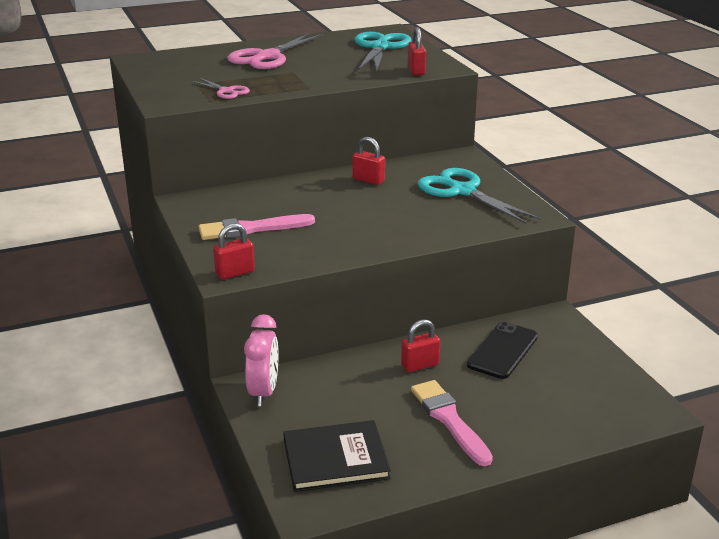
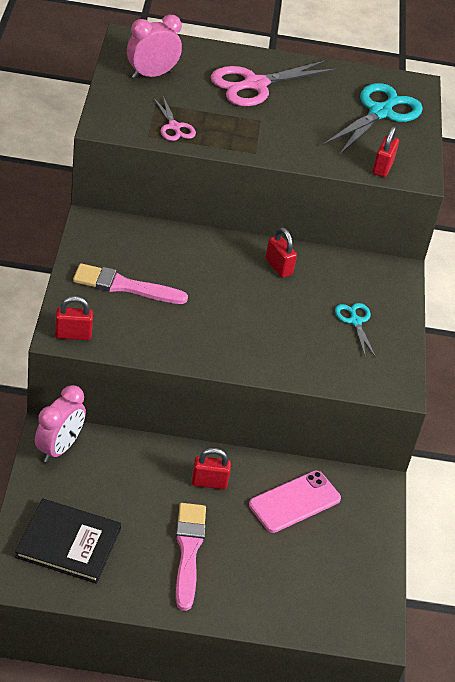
camera: 20 degrees right, 15 degrees up
(176, 71) = (151, 75): none -> pink clock
(462, 191) = (355, 321): turquoise scissors -> turquoise scissors, size x0.52
(503, 351) = (294, 502): black phone -> pink phone

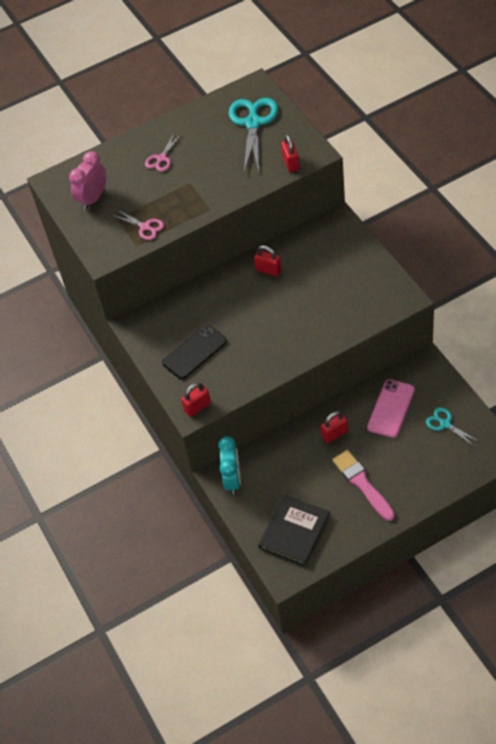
camera: 20 degrees left, 10 degrees up
(59, 448) = (233, 479): pink clock -> turquoise clock
(68, 543) = (294, 531): black book -> black book turned 45 degrees counterclockwise
(124, 286) = (194, 352): pink brush -> black phone
(255, 85) = (161, 158): pink scissors -> pink scissors, size x0.52
(355, 321) = (344, 273): turquoise scissors -> turquoise scissors (445, 424)

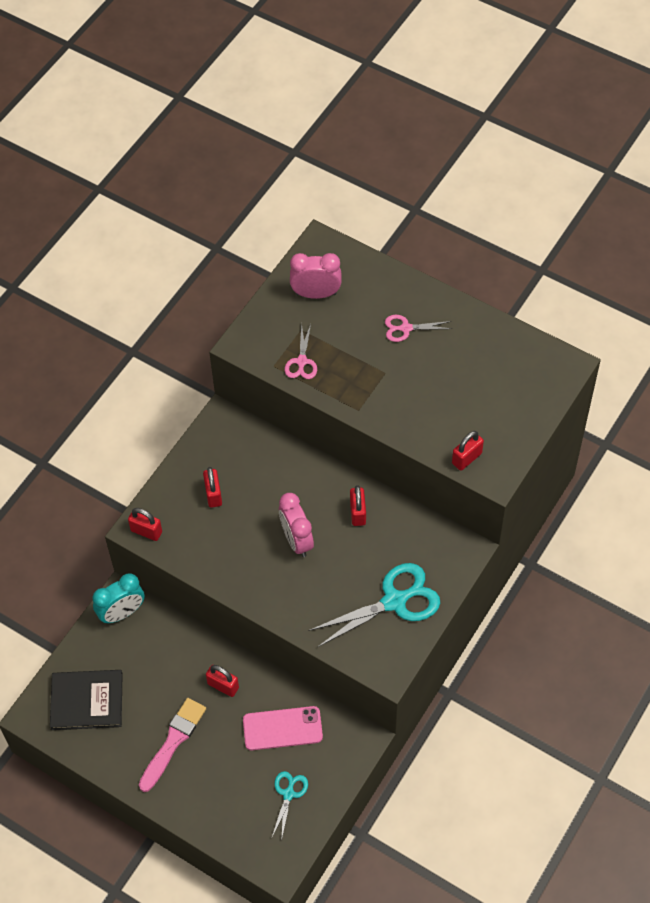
camera: 55 degrees right, 5 degrees up
(194, 352) = (213, 494): black phone -> red padlock
(253, 123) = (507, 391): turquoise scissors -> turquoise scissors (394, 601)
(267, 314) = (296, 540): none -> pink clock

